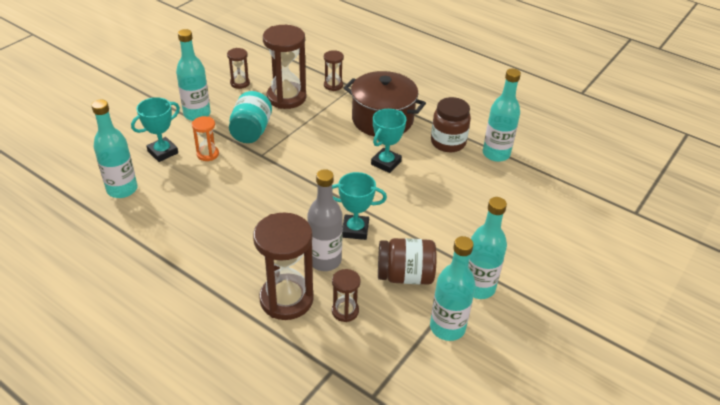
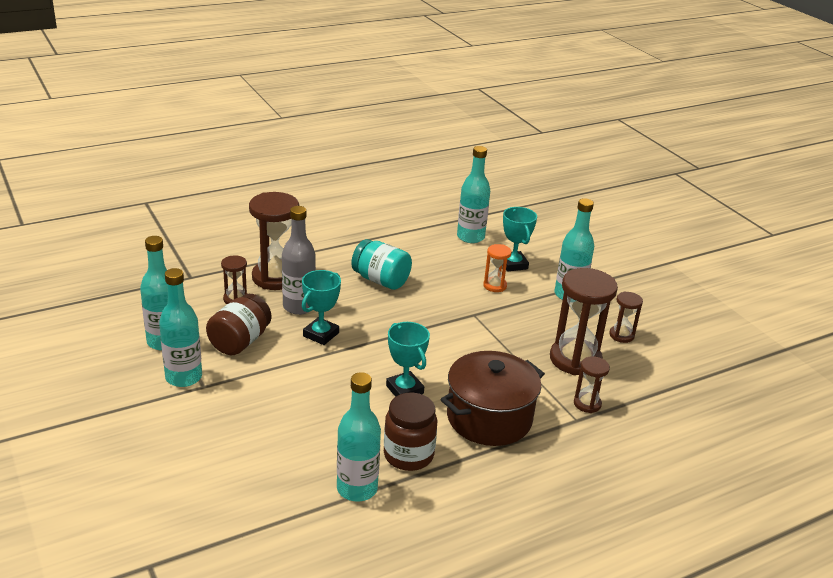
camera: 115 degrees right, 10 degrees down
(251, 131) = (519, 319): turquoise jar -> turquoise jar (381, 280)

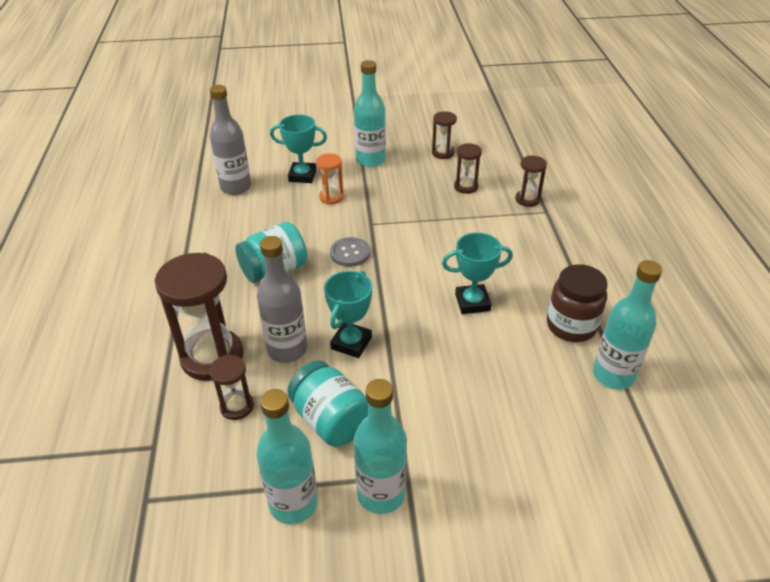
camera: 65 degrees left, 10 degrees up
(240, 341) = (331, 420): brown jar -> turquoise jar
(321, 334) = (351, 343): turquoise trophy -> turquoise trophy turned 60 degrees clockwise
(426, 311) = (350, 253): none -> grey button
(470, 237) = (236, 187): turquoise bottle -> grey bottle
(489, 418) = (531, 259): brown pot -> none
(575, 359) = (466, 187): brown hourglass -> brown hourglass, size x0.50

